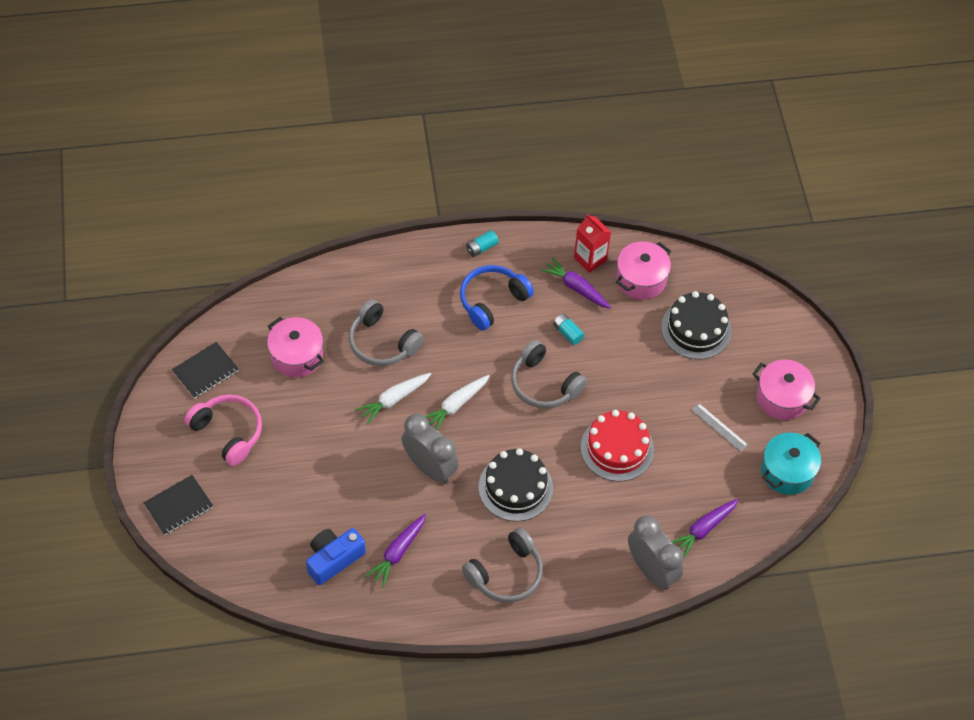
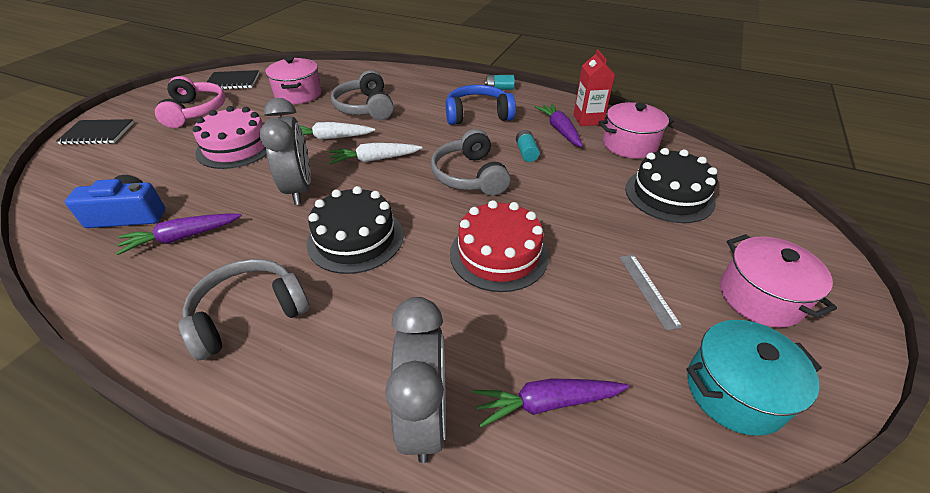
camera: 35 degrees right, 15 degrees down
(326, 453) = (236, 147): none -> pink cake
(506, 574) = (248, 314): grey headphones -> grey headphones turned 150 degrees clockwise

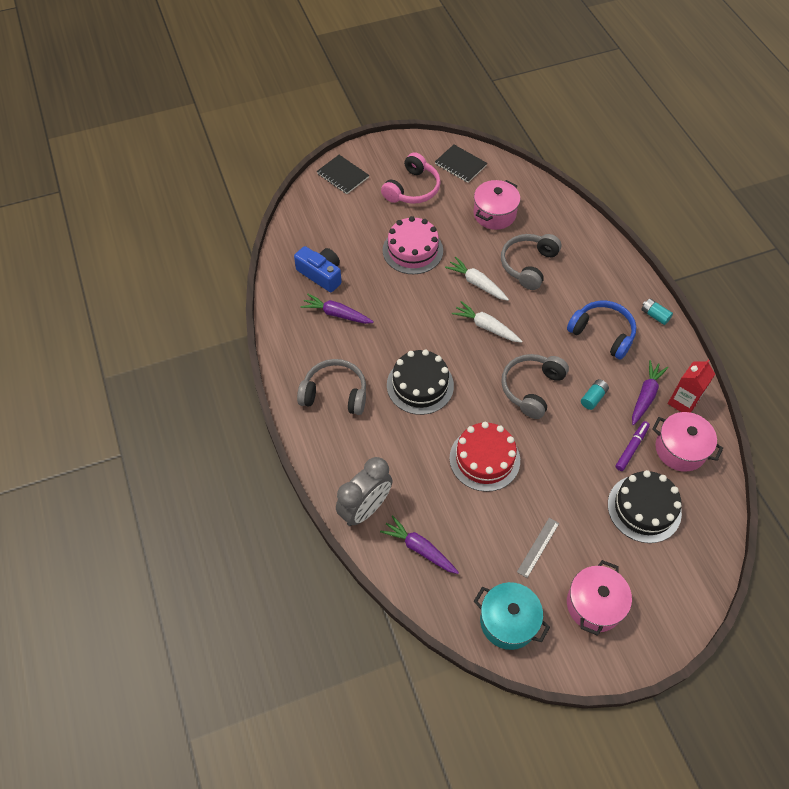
camera: 45 degrees right, 15 degrees up
(299, 189) = (420, 320): grey clock -> none
(599, 164) = (631, 448): none -> purple marker

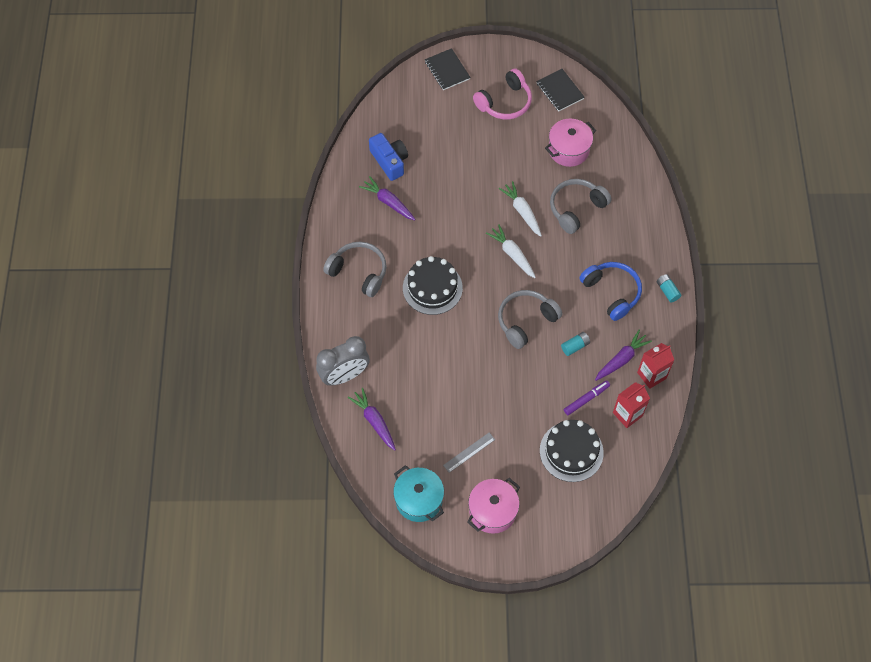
camera: 20 degrees right, 5 degrees up
(412, 250) = (479, 163): pink cake -> none
(484, 459) = (458, 367): red cake -> none
(680, 449) = (627, 414): pink pot -> red carton

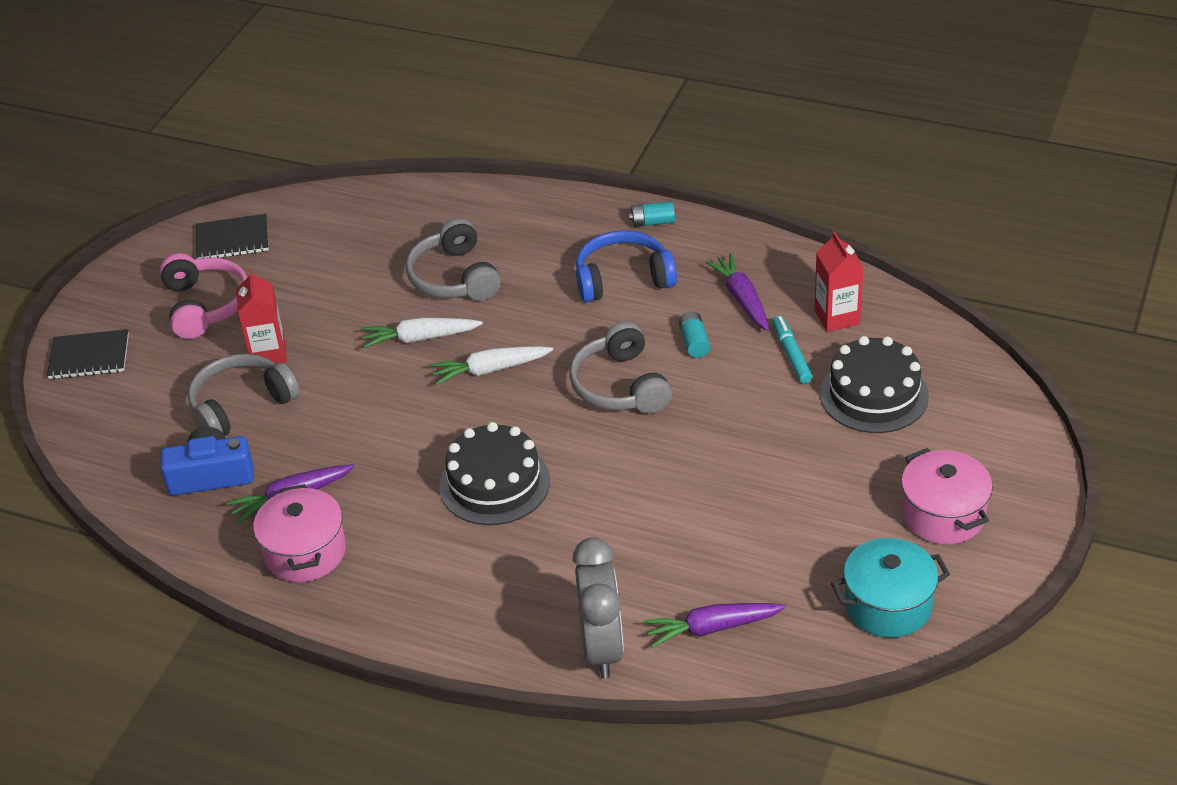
camera: 65 degrees left, 20 degrees down
(359, 272) = (405, 574): grey headphones -> grey headphones (241, 405)
(469, 452) = (825, 516): grey ruler -> none
(568, 150) = (345, 258): pink pot -> pink pot (305, 552)
(586, 399) = (791, 354): purple marker -> turquoise marker
(651, 375) = (784, 275): red carton -> red carton (268, 353)

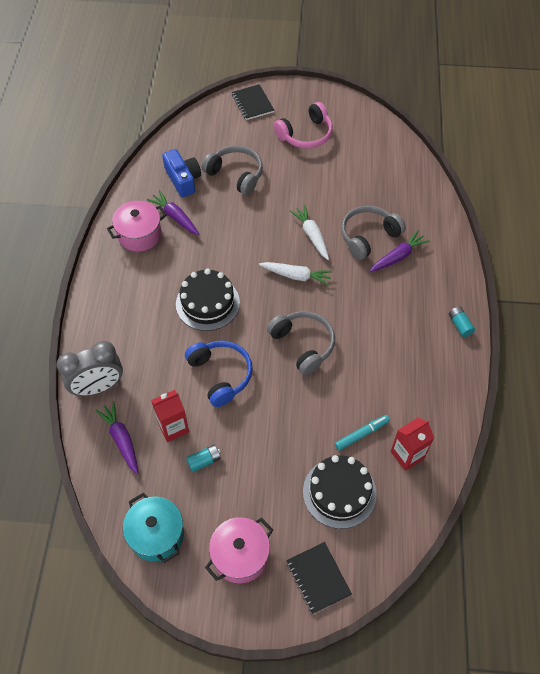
camera: 70 degrees right, 15 degrees up
(232, 240) = (361, 128): black notebook -> black notebook (318, 578)
(268, 353) = (277, 173): red carton -> red carton (173, 427)
(490, 370) = (296, 276): white carrot -> white carrot turned 135 degrees clockwise
(620, 386) = (303, 344): grey headphones -> grey headphones turned 90 degrees clockwise
(623, 278) = (399, 322): blue headphones -> blue headphones (221, 375)
(694, 342) = (354, 375): turquoise battery -> turquoise battery (204, 461)
(742, 299) = (405, 393): purple carrot -> purple carrot (398, 256)

